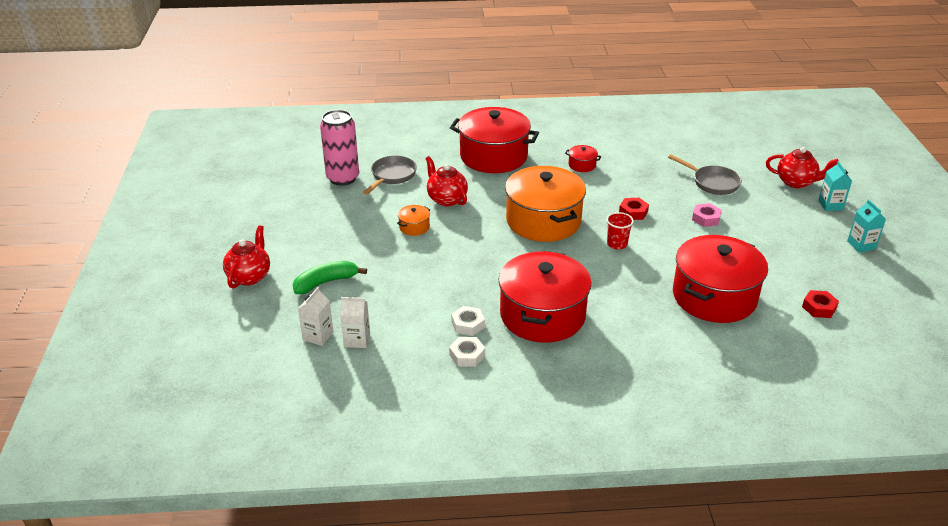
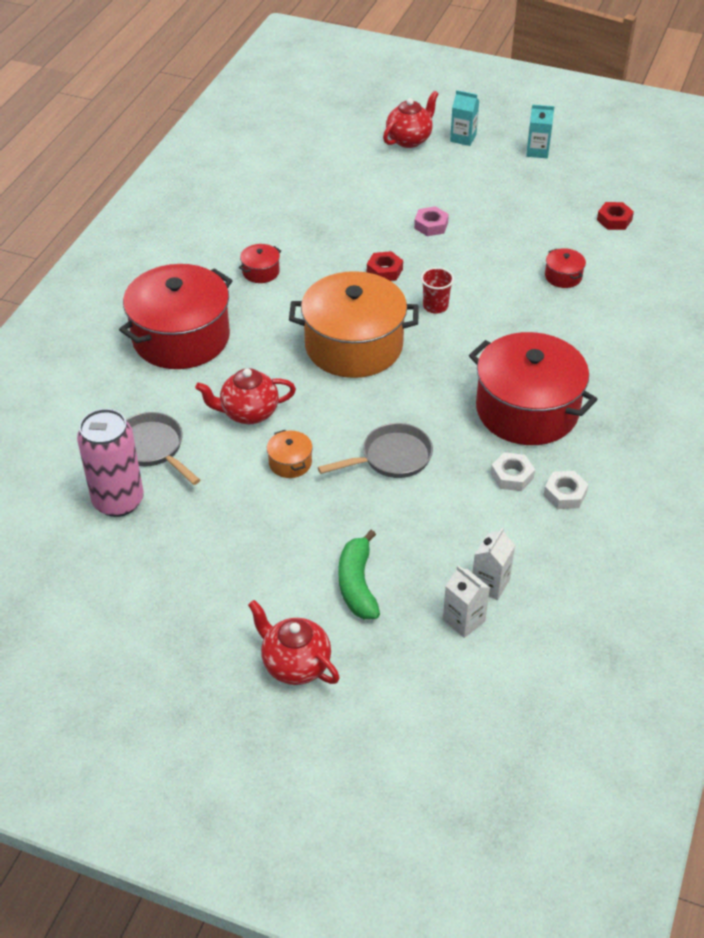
camera: 65 degrees left, 10 degrees up
(712, 183) = (369, 193): grey pan -> grey pan (391, 458)
(714, 297) = (563, 276): red pot -> red pot, size x0.40

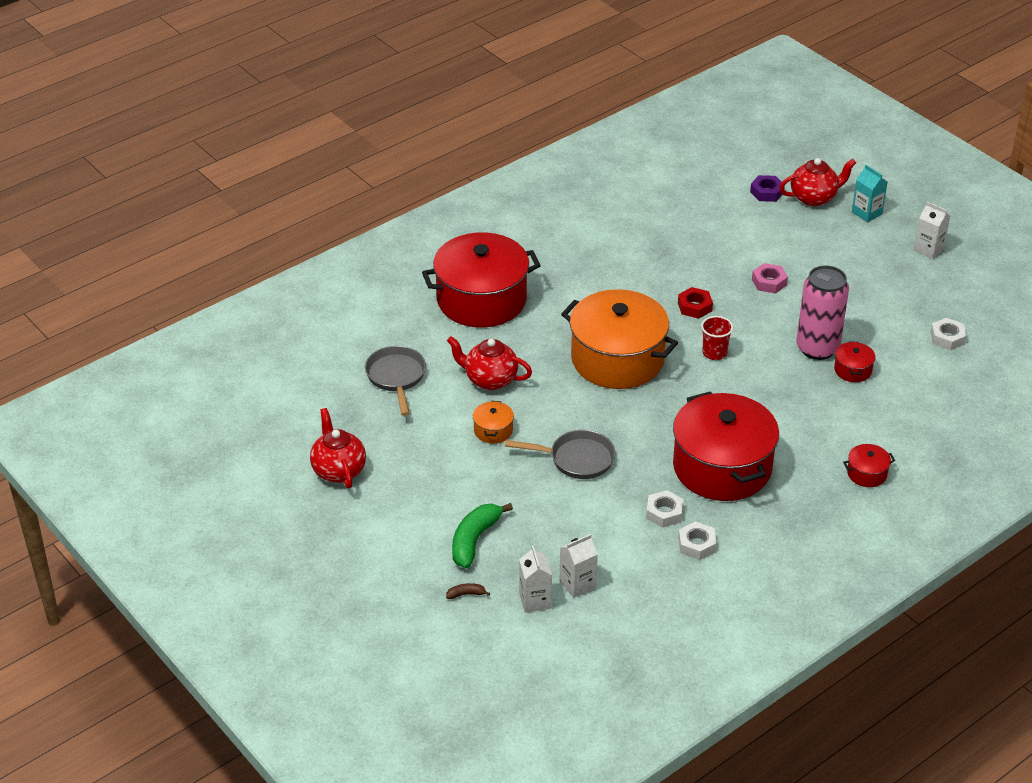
camera: 30 degrees right, 5 degrees down
(118, 501) = (343, 406): pink can -> pink can (817, 348)
(261, 272) = (587, 269): red pot -> red pot (867, 473)
(295, 664) = (385, 575): red teapot -> red teapot (338, 470)
(366, 148) = (766, 192): none -> purple nut
(392, 646) = (466, 594): none -> brown banana
(537, 151) = (928, 249): turquoise carton -> white carton
(614, 220) = (947, 338): red nut -> white nut

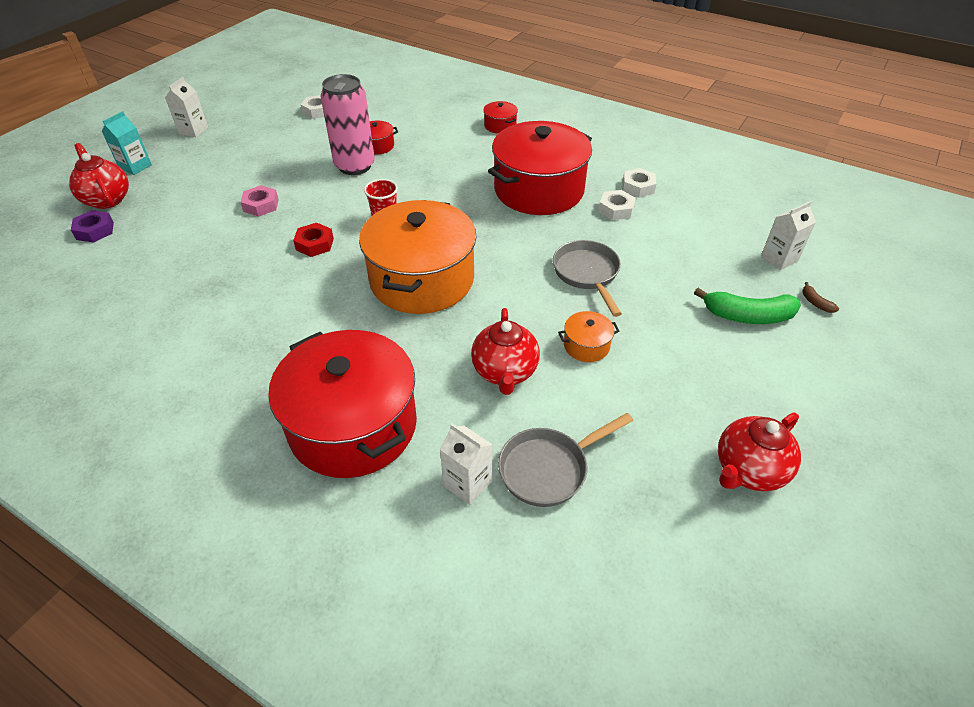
camera: 110 degrees left, 5 degrees up
(577, 584) = (737, 239): white carton -> white carton (467, 483)

